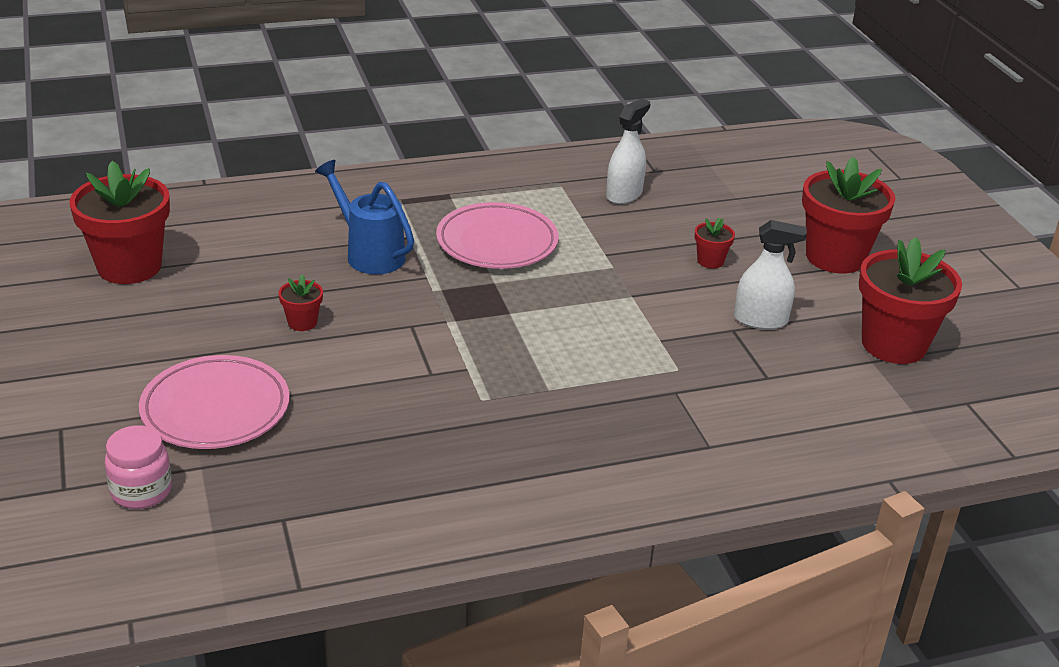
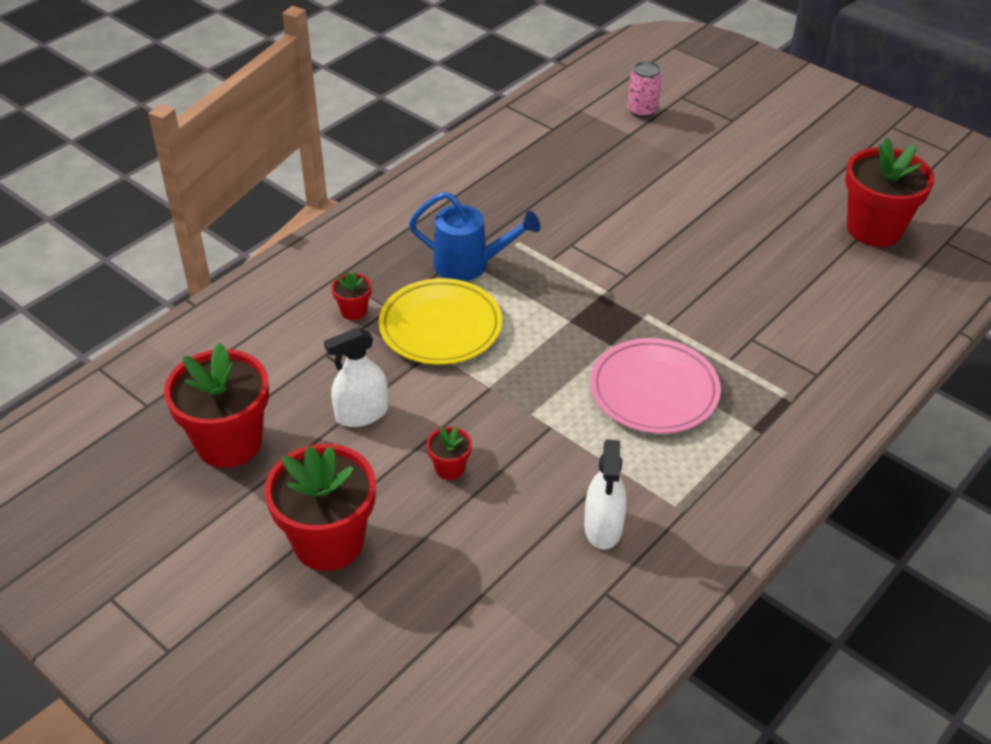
camera: 150 degrees right, 10 degrees up
(141, 491) = (642, 111): pink jar -> pink can
(215, 409) = (669, 164): pink plate -> none
(302, 322) = (700, 242): red flower pot -> red flower pot (354, 311)
(370, 254) = (735, 324): blue watering can -> blue watering can (469, 265)
(636, 355) = (440, 327): none -> yellow plate

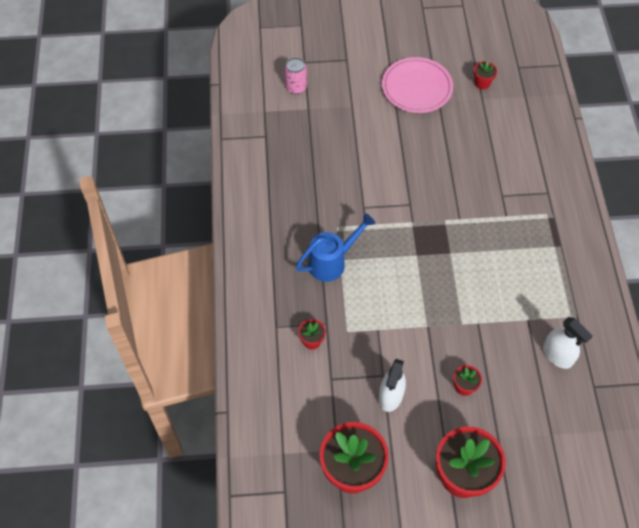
camera: 45 degrees left, 15 degrees up
(440, 327) = (364, 312): yellow plate -> none
(654, 391) = (496, 262): pink plate -> pink plate (416, 88)
(874, 229) = (482, 83): red flower pot -> red flower pot, size x0.44

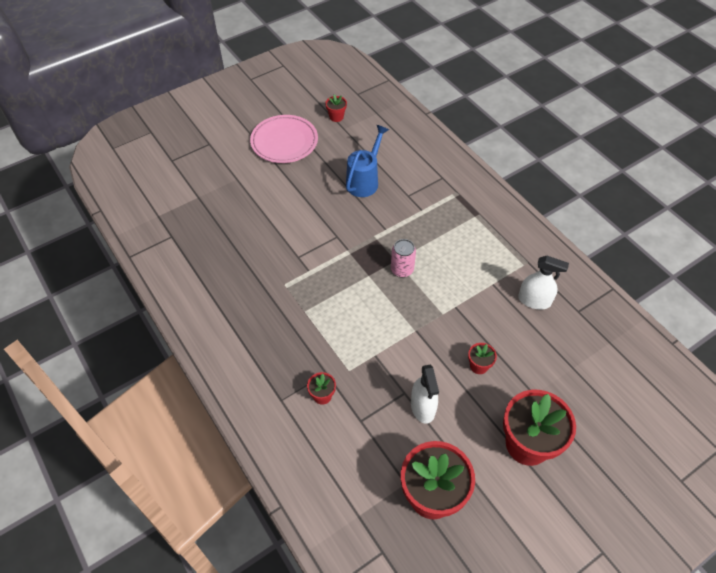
camera: 30 degrees left, 5 degrees down
(296, 87) = (176, 184): pink can -> pink can (402, 269)
(331, 262) = (298, 317): blue watering can -> blue watering can (364, 181)

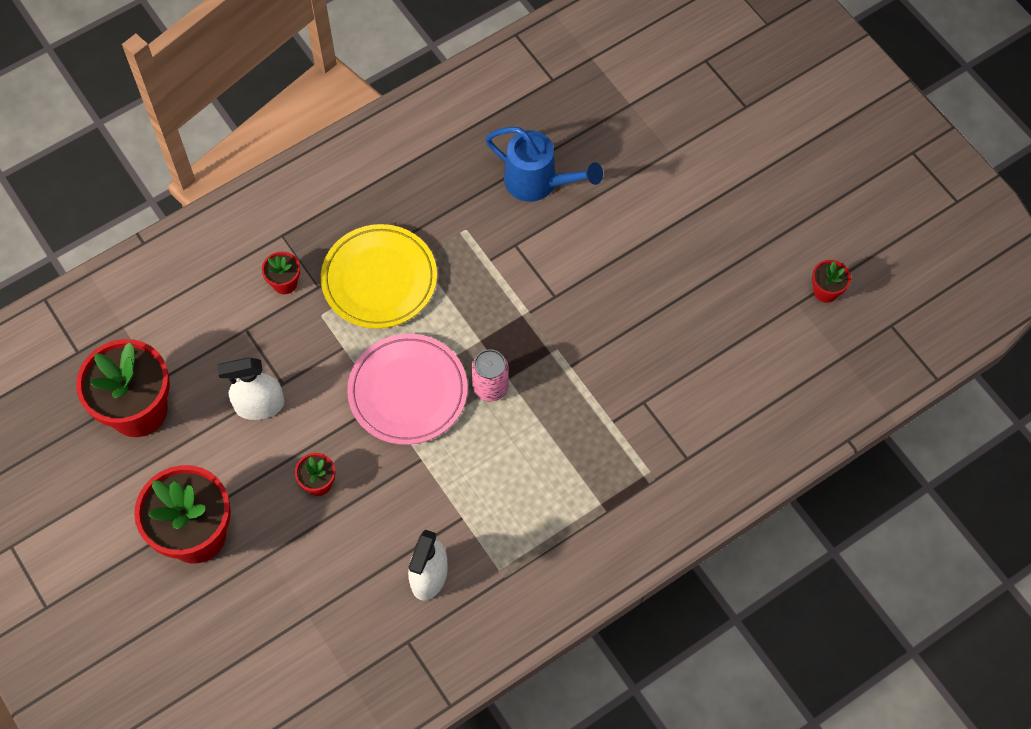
camera: 90 degrees right, 10 degrees up
(284, 142) = (757, 214): pink plate -> pink plate (408, 392)
(321, 334) = (379, 279): none -> yellow plate
(364, 181) = (673, 335): blue watering can -> blue watering can (538, 182)

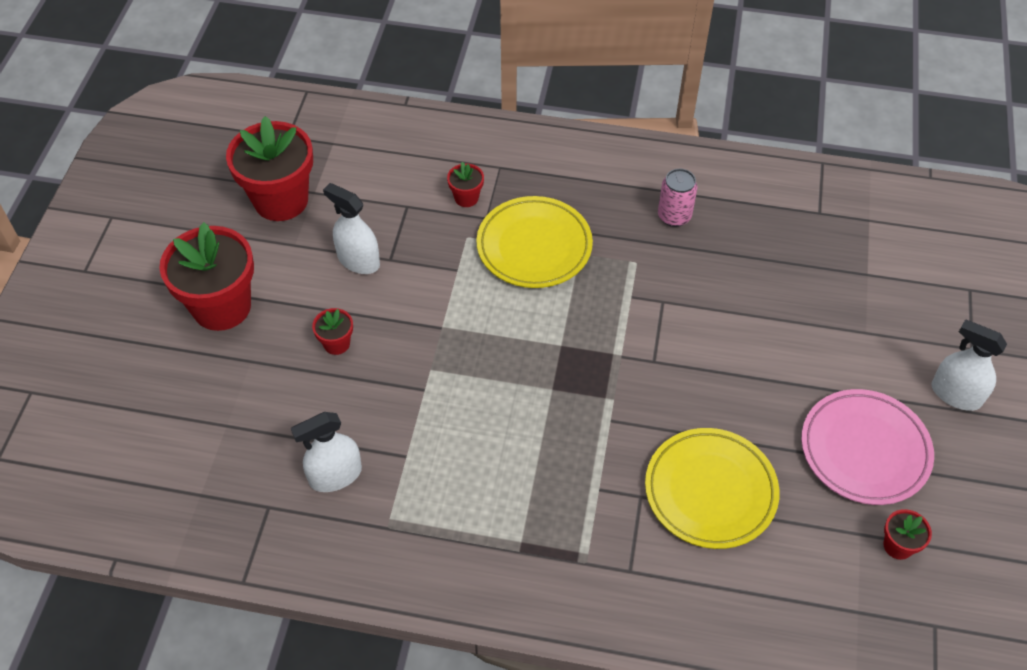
camera: 45 degrees right, 10 degrees down
(408, 392) = (468, 336): pink plate -> pink plate (864, 450)
(490, 387) = (531, 383): pink can -> pink can (674, 216)
(538, 182) = (728, 272): blue watering can -> none
(683, 358) = (710, 491): none -> yellow plate
(766, 151) = (956, 394): none -> white spray bottle

